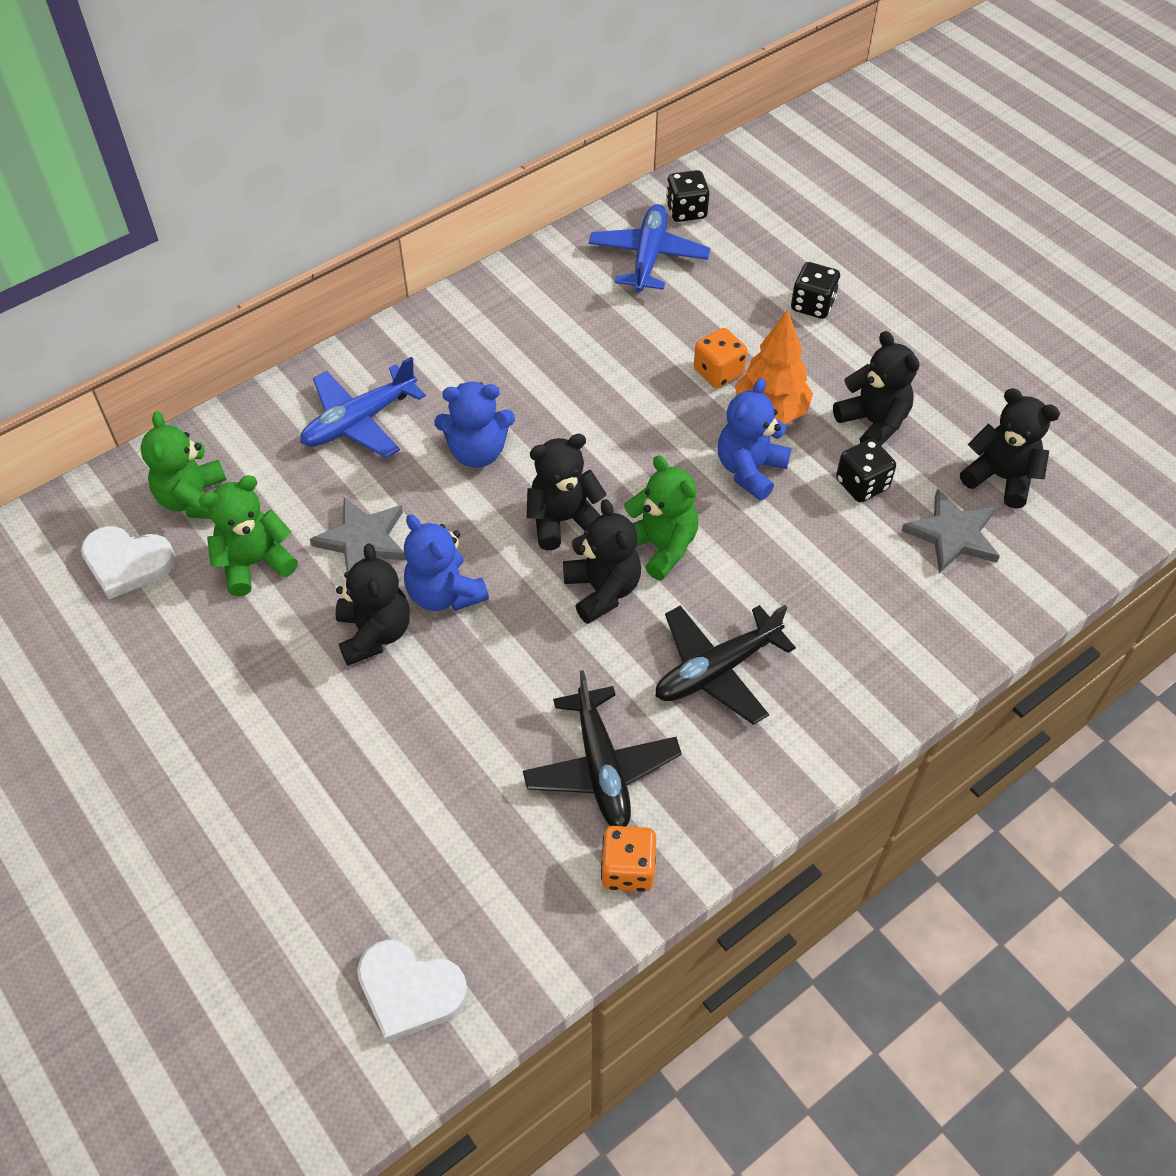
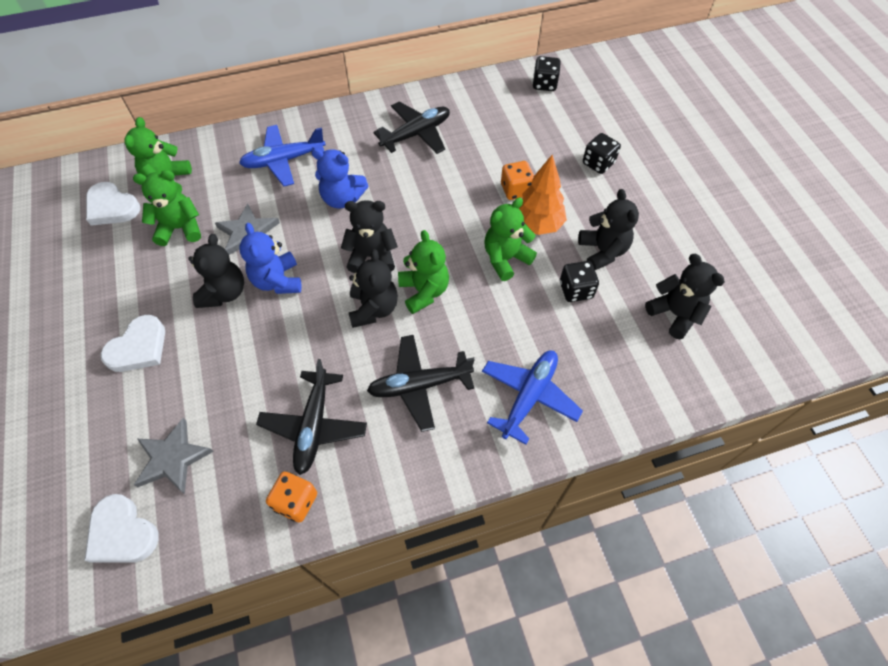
camera: 20 degrees right, 5 degrees up
(289, 747) = (139, 347): none -> white heart
(537, 330) = (416, 134): none -> black plane
(648, 257) = (507, 107): blue plane -> blue plane (529, 397)
(750, 470) = (505, 259): blue teddy bear -> green teddy bear
(952, 535) = (622, 343): grey star -> grey star (172, 458)

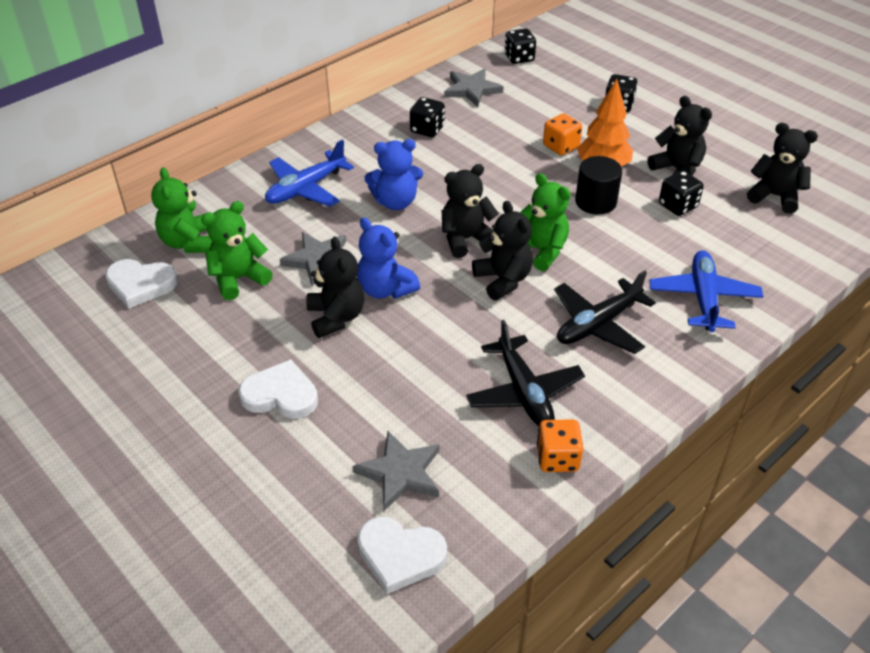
camera: 25 degrees left, 15 degrees down
(139, 347) = (280, 395): white heart -> white heart turned 90 degrees counterclockwise
(416, 134) = (427, 129): black plane -> black dice
(481, 105) = (472, 90): none -> grey star
(505, 259) = (595, 202): green teddy bear -> black cylinder

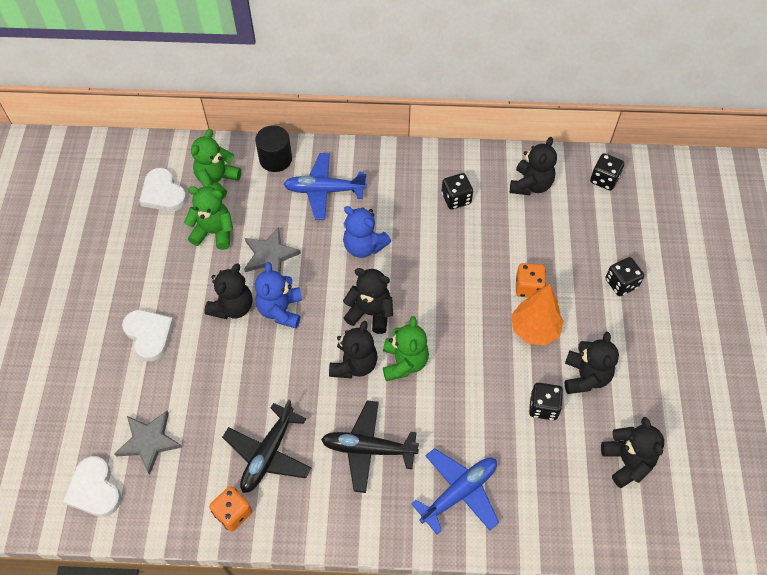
camera: 45 degrees right, 15 degrees up
(472, 90) = (530, 185): grey star -> black teddy bear
(595, 202) = (490, 354): black cylinder -> black cylinder (275, 159)

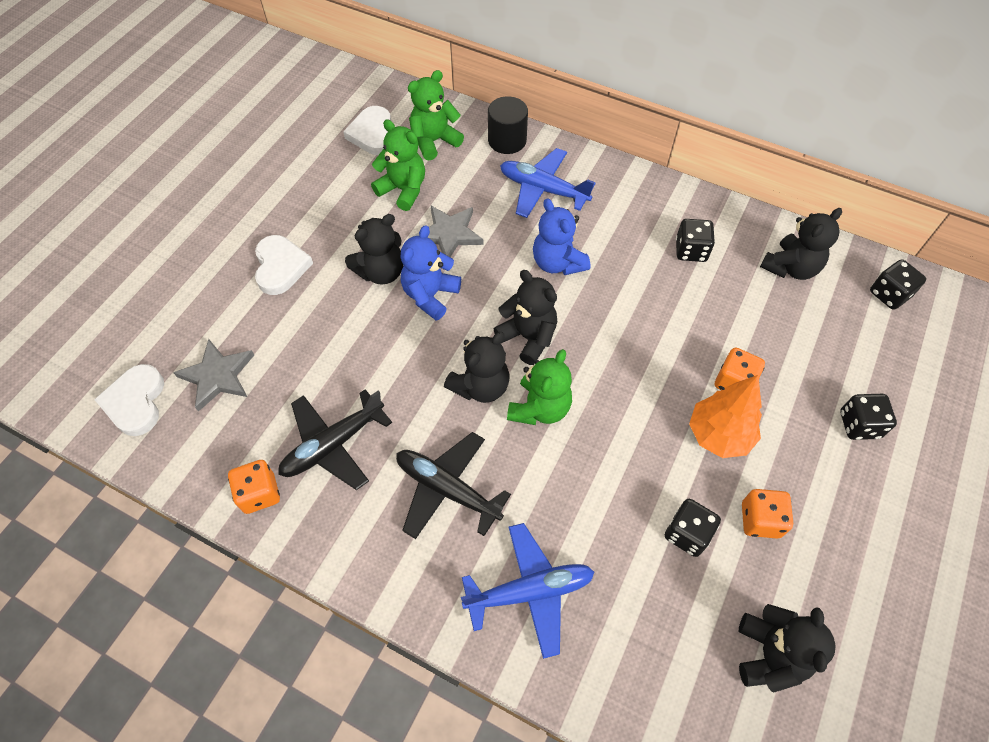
camera: 25 degrees right, 0 degrees up
(585, 377) = (760, 520): black teddy bear -> orange dice

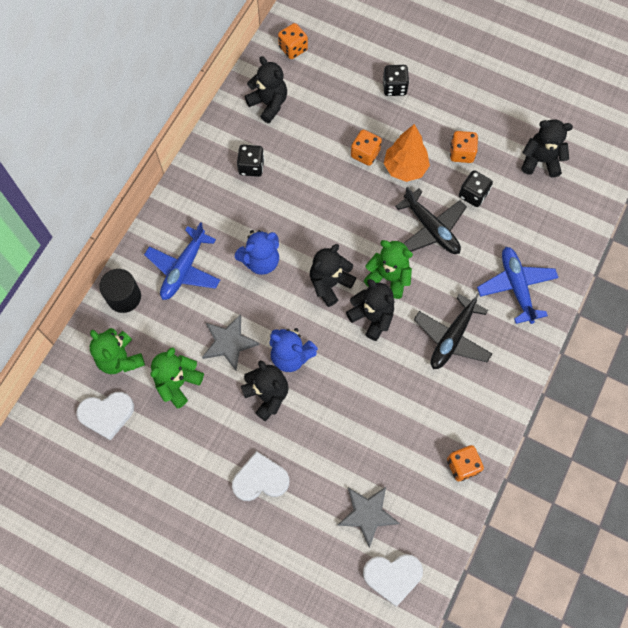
camera: 90 degrees left, 10 degrees up
(333, 444) = (422, 418): black plane -> black plane (431, 229)
(889, 294) = (293, 48): black dice -> orange dice

